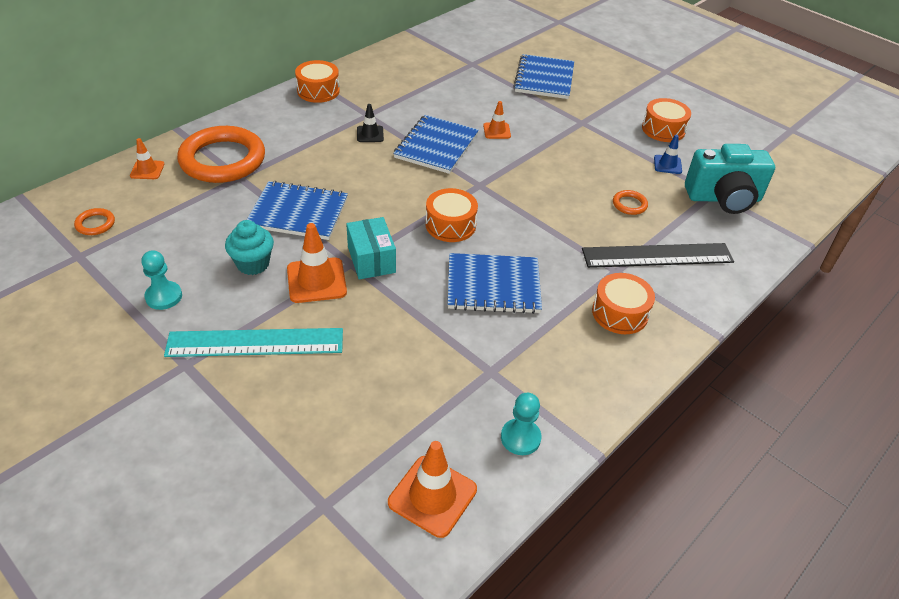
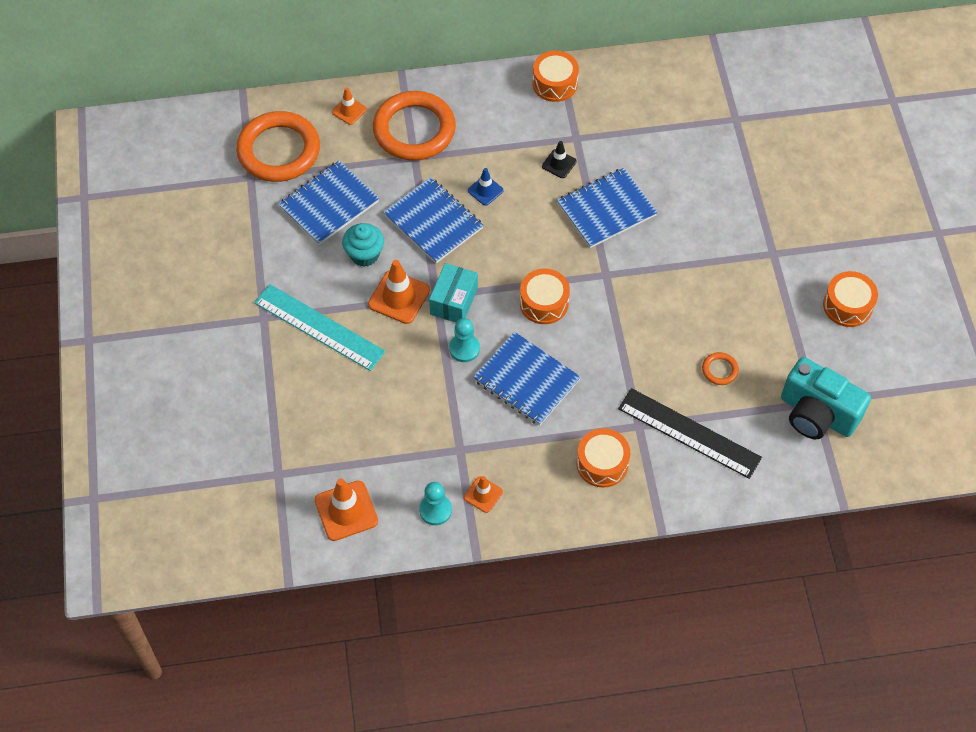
camera: 40 degrees right, 15 degrees up
(95, 224) = (279, 150): orange ring -> orange ring, size x2.47
(164, 296) = (285, 250): turquoise pawn -> turquoise pawn (464, 348)
(497, 131) = (678, 220): orange traffic cone -> orange traffic cone (483, 494)
(544, 79) = (791, 177): blue notebook -> blue notebook (329, 204)
(667, 164) = (804, 348): blue traffic cone -> blue traffic cone (485, 190)

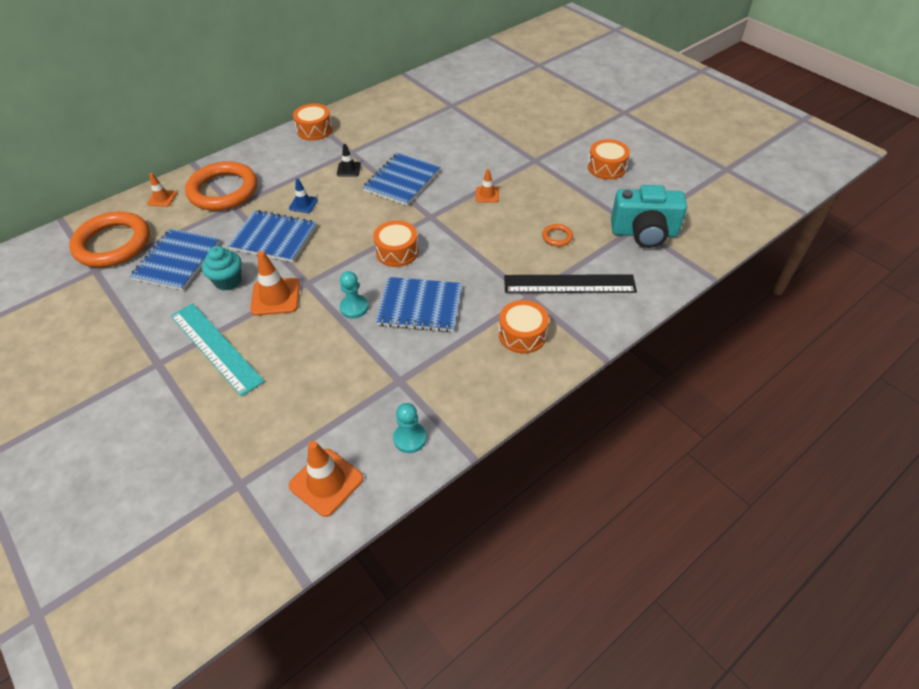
camera: 30 degrees left, 10 degrees down
(319, 327) = (215, 348): turquoise ruler -> turquoise ruler turned 45 degrees clockwise
(454, 301) = (324, 280): turquoise box -> none
(483, 494) = (443, 404): orange traffic cone -> orange traffic cone (487, 194)

